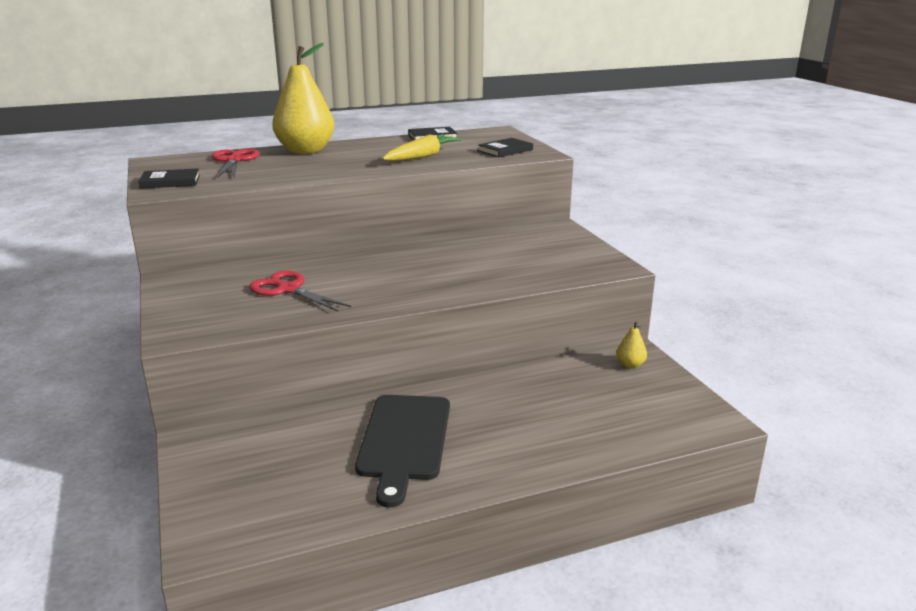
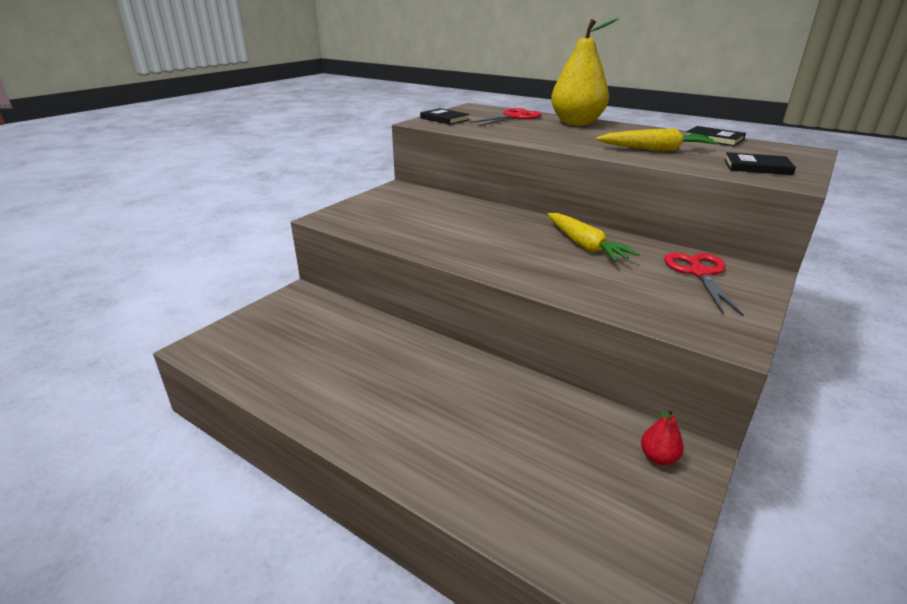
camera: 55 degrees right, 5 degrees up
(288, 289) = (432, 220): red scissors -> red scissors (699, 273)
(404, 440) = (373, 371): black cutting board -> none
(441, 254) = (584, 245): none -> yellow carrot
(630, 365) = (658, 457): yellow pear -> red pear

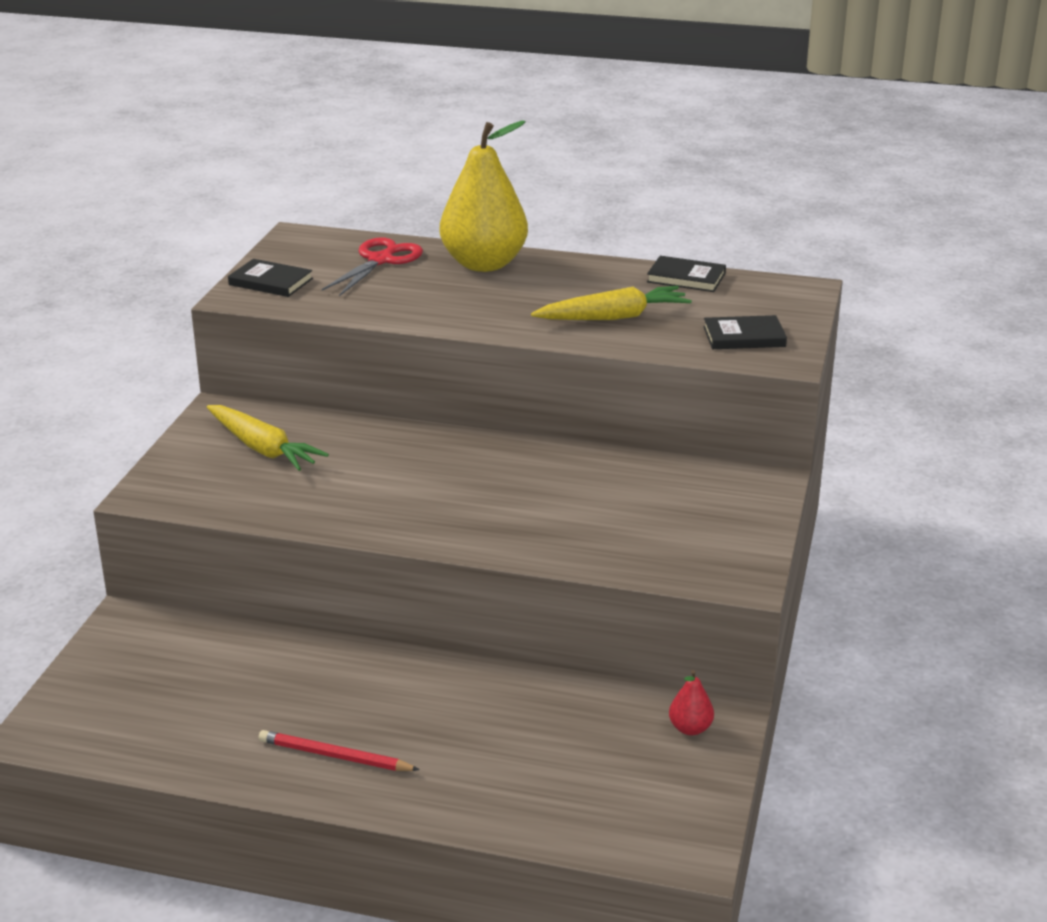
camera: 20 degrees left, 0 degrees up
(366, 409) = (335, 756): none -> red pencil
(584, 245) = (547, 476): yellow carrot -> yellow carrot (263, 448)
(699, 273) = (698, 494): red scissors -> none

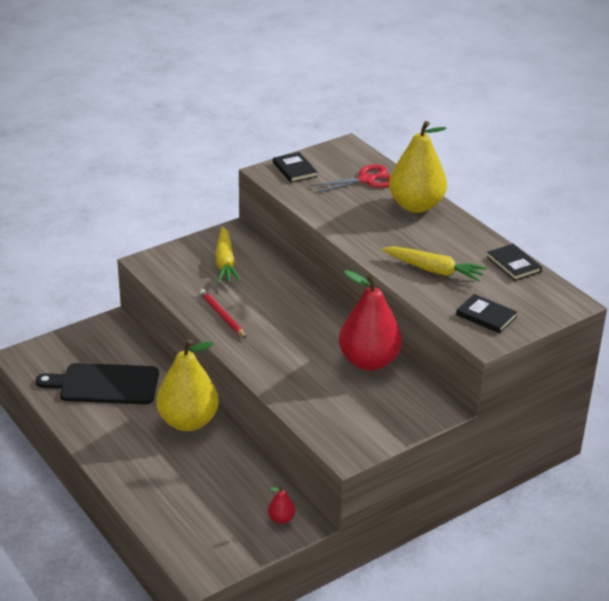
camera: 40 degrees right, 5 degrees up
(224, 702) = (104, 384): none -> black cutting board
(335, 756) = (116, 436): red pencil -> red pencil (222, 315)
(410, 684) = (188, 422): none -> yellow pear
(611, 473) = (369, 361): none -> red pear

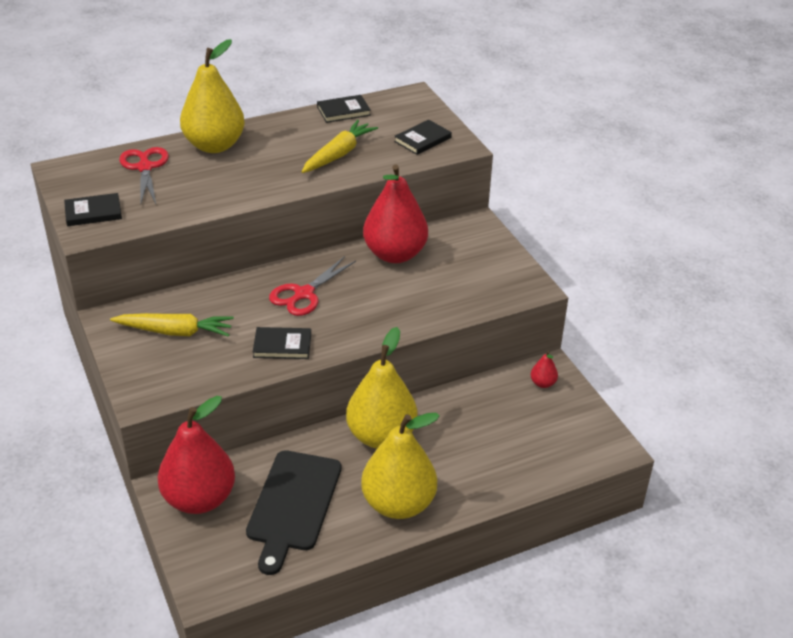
camera: 80 degrees left, 5 degrees up
(105, 339) = (199, 499): none -> red pear
(112, 439) = (398, 504): none -> yellow pear
(222, 315) = (282, 345): red pencil -> black book
(292, 317) = (303, 294): none -> red scissors

